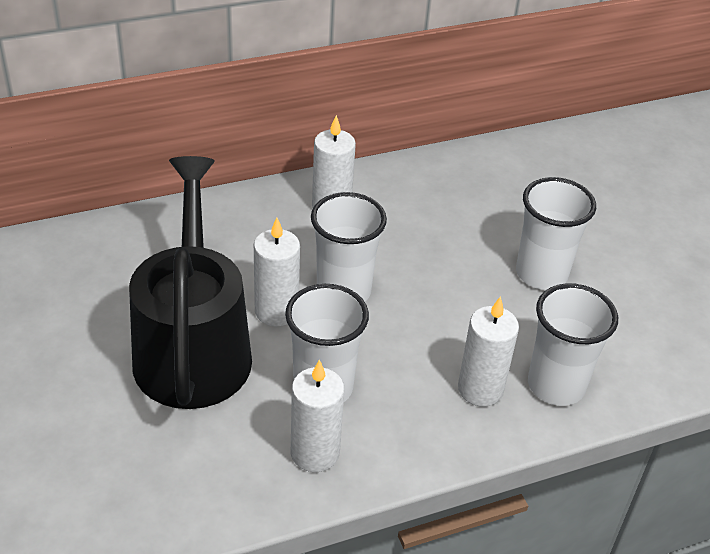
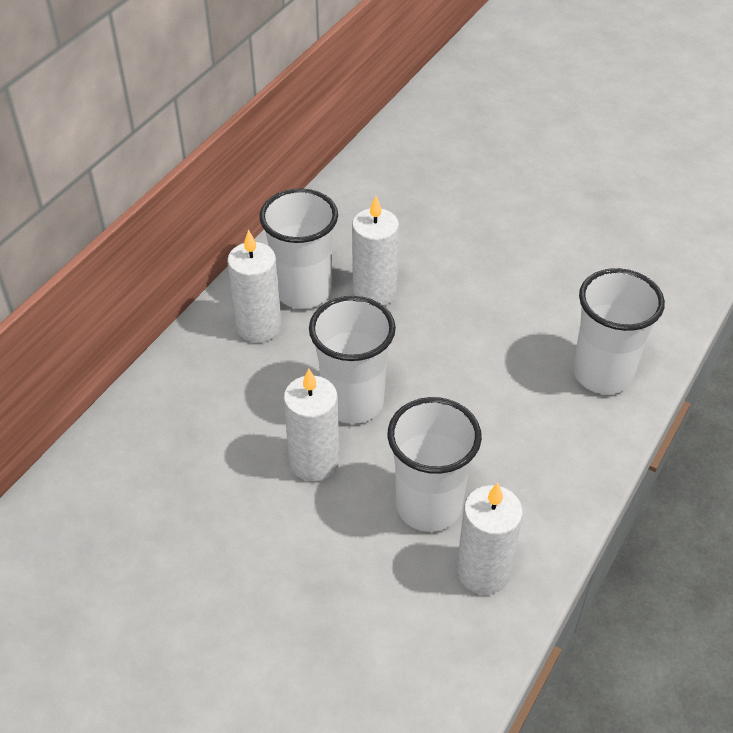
camera: 35 degrees left, 5 degrees up
(193, 346) = (274, 549): black watering can -> none
(480, 389) = (552, 417): white candle -> white candle (374, 292)
(541, 274) = (495, 280): white cup -> white cup (303, 291)

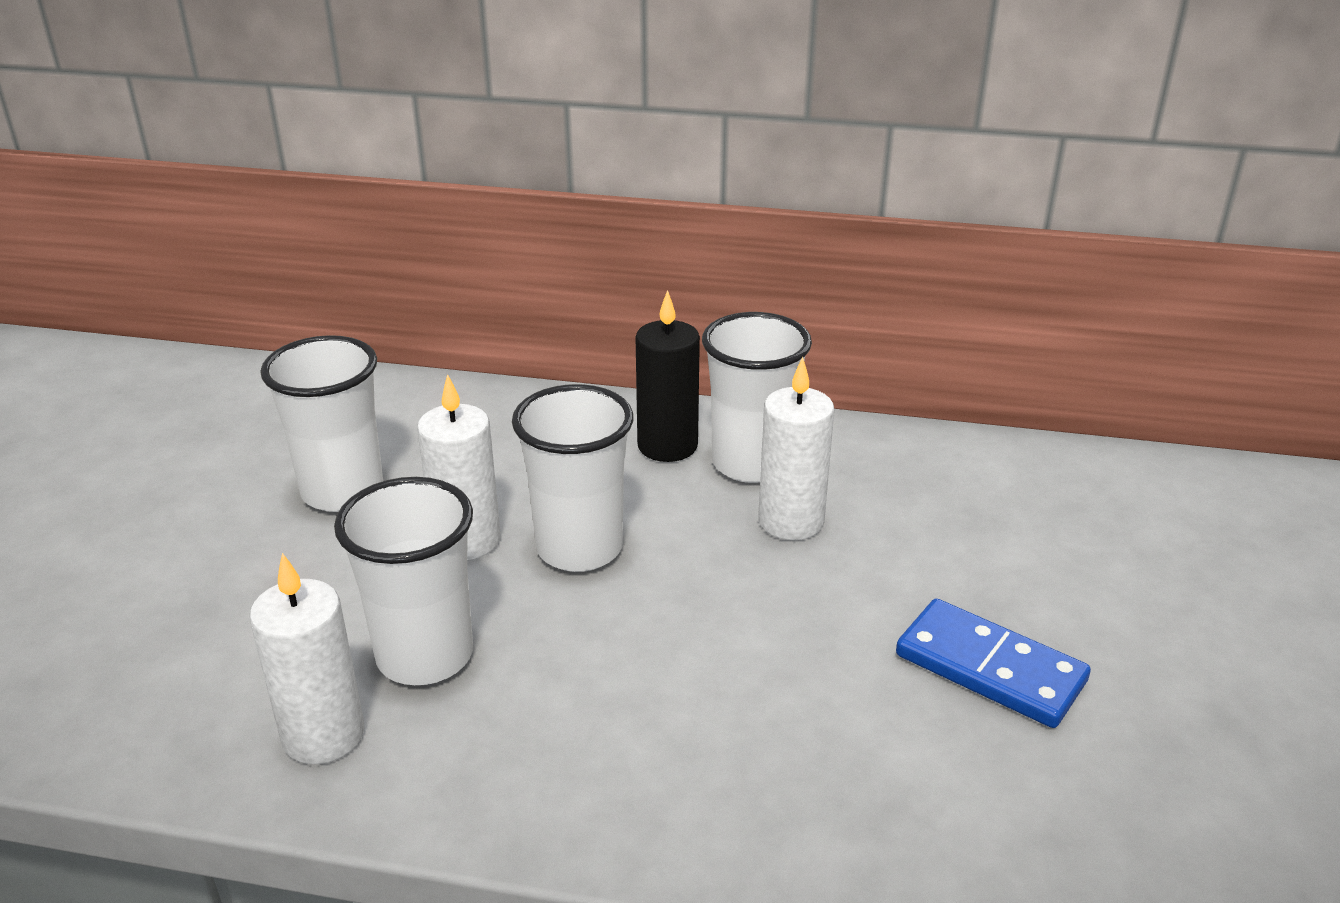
camera: 70 degrees right, 15 degrees down
(259, 327) = (667, 446): white candle -> black candle
(535, 258) = (989, 668): none -> blue domino
(602, 374) = (774, 804): white cup -> white cup (342, 491)

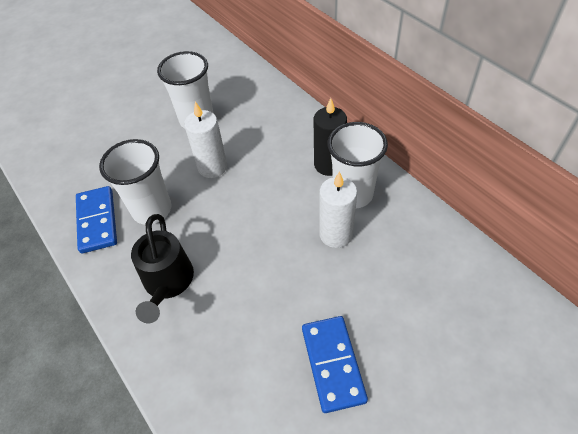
camera: 45 degrees right, 20 degrees up
(323, 735) = (97, 221): white candle -> blue domino
(579, 548) = (244, 195): white cup -> none
(601, 736) = (167, 283): none -> black watering can

